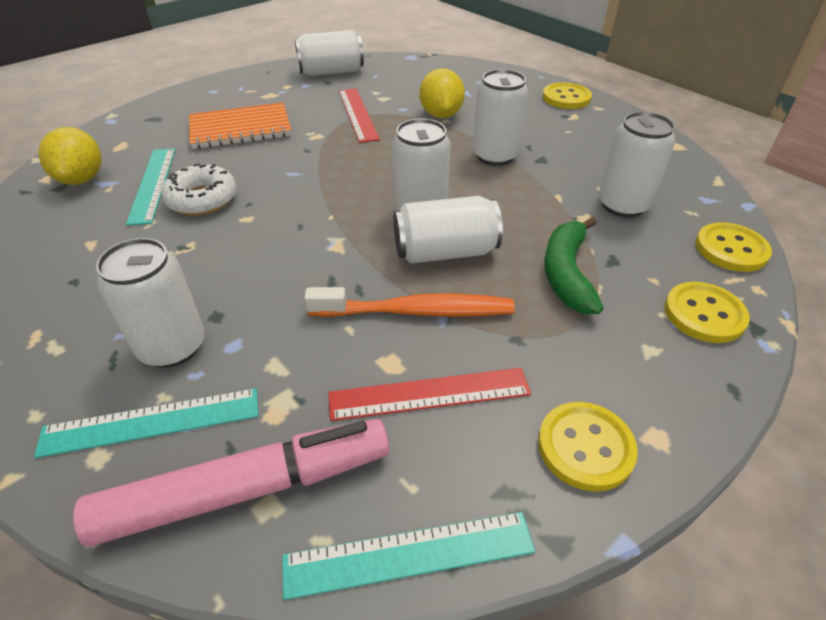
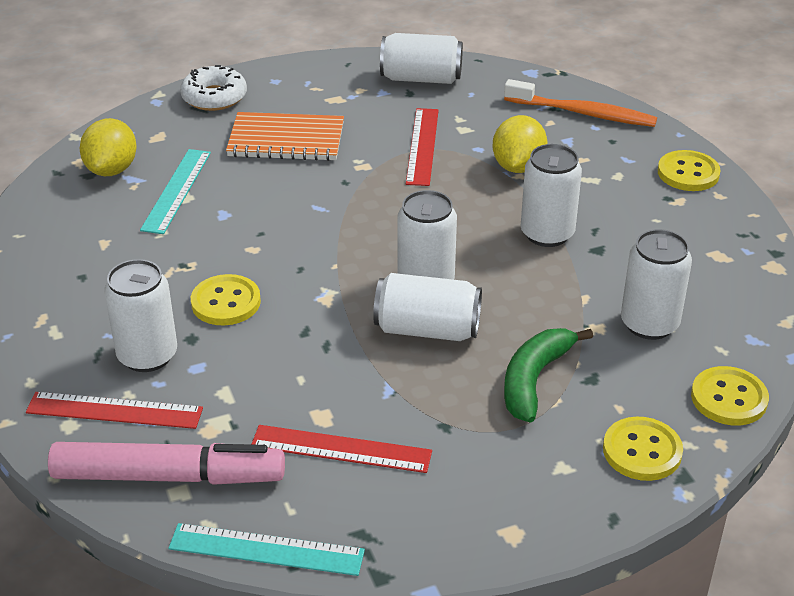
camera: 20 degrees right, 5 degrees down
(151, 422) = (114, 411): turquoise ruler -> red ruler
(202, 199) = (218, 218): white donut -> white donut (214, 97)
(416, 311) = (367, 378): orange toothbrush -> orange toothbrush (583, 113)
(585, 447) = (446, 522): yellow button -> yellow button (226, 302)

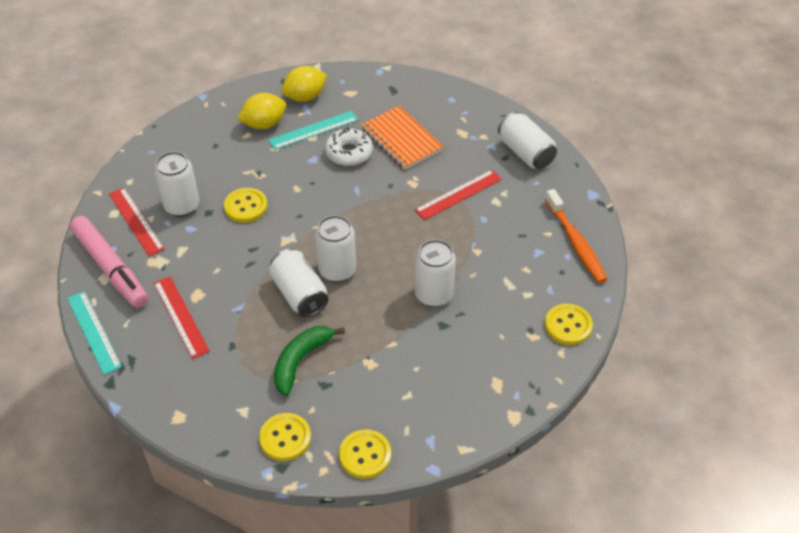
camera: 50 degrees right, 10 degrees up
(214, 97) = (408, 88): white donut -> white donut (349, 153)
(518, 166) = (485, 245): yellow lemon -> yellow lemon (264, 124)
(534, 380) = (300, 361): green banana -> green banana turned 45 degrees counterclockwise
(649, 324) = (397, 385): white can -> none

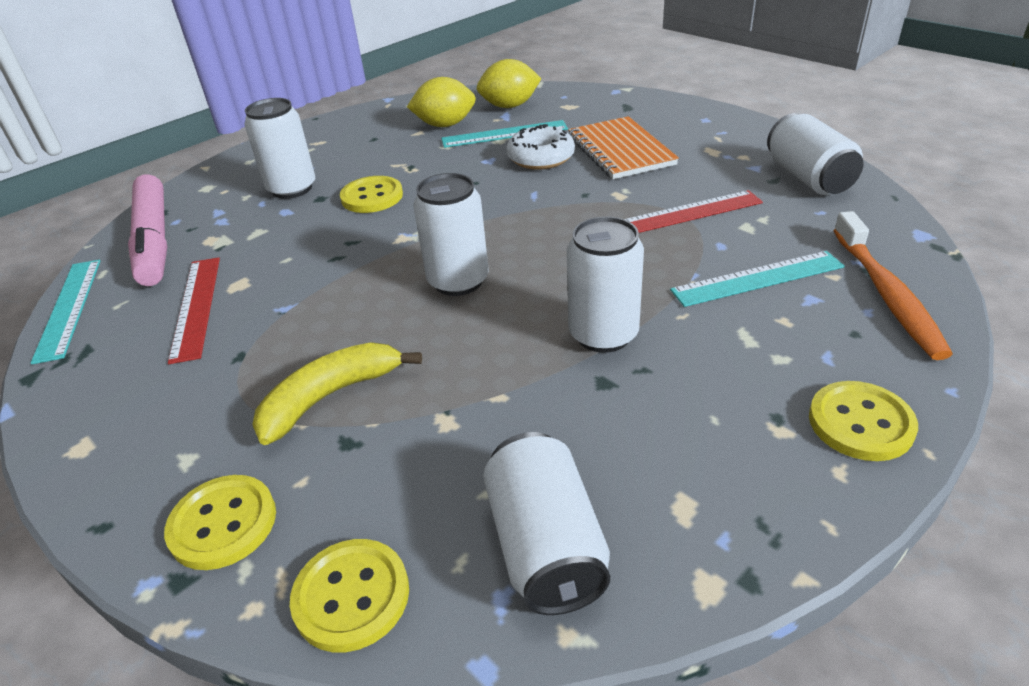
camera: 20 degrees right, 10 degrees down
(136, 221) = (225, 197): red ruler -> none
(299, 294) = (384, 303): white can -> white can (546, 545)
(300, 361) = (330, 397): green banana -> yellow banana
(508, 242) = (757, 279): none -> turquoise ruler

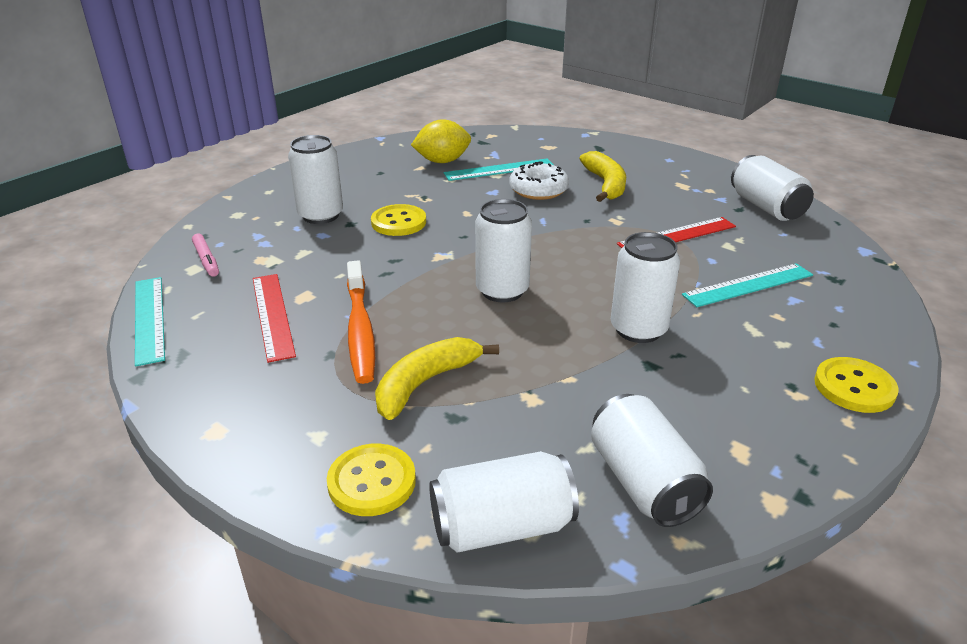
camera: 10 degrees left, 5 degrees down
(154, 240) = (206, 260): pink marker -> pink marker, size x0.44
(351, 596) = (502, 526): yellow button -> white can
(510, 106) = (495, 146): yellow lemon -> none
(620, 150) = (605, 184): orange notebook -> yellow banana
(886, 294) = (849, 295): orange toothbrush -> orange toothbrush (360, 330)

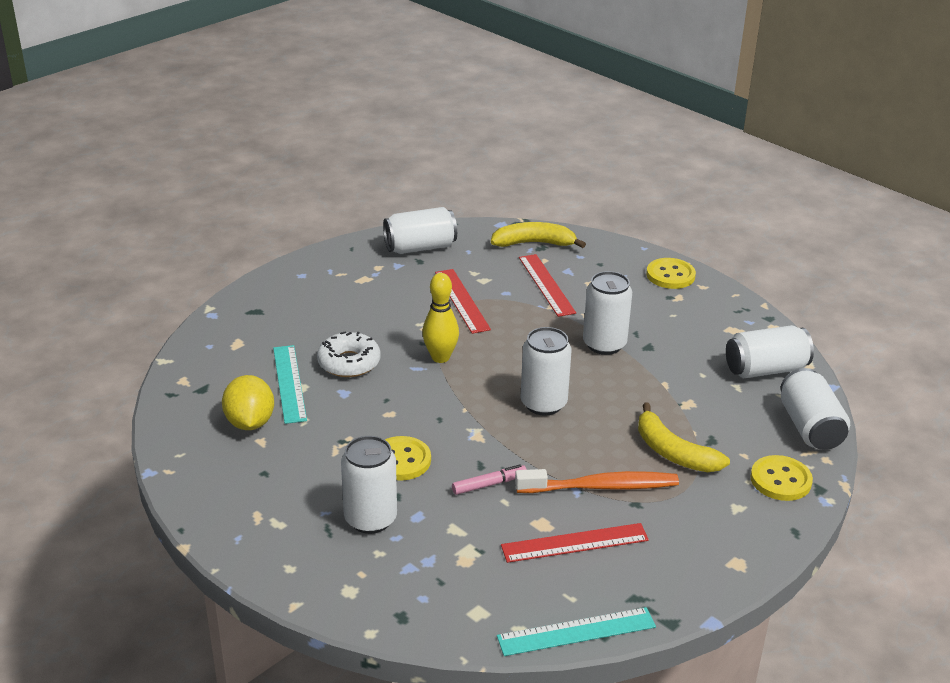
camera: 85 degrees left, 0 degrees up
(206, 260) = (461, 604): pink marker -> pink marker (489, 484)
(565, 230) = (440, 357): none -> yellow bowling pin
(605, 184) = (349, 321): yellow banana -> yellow banana (534, 243)
(748, 285) = (546, 285): turquoise ruler -> red ruler

